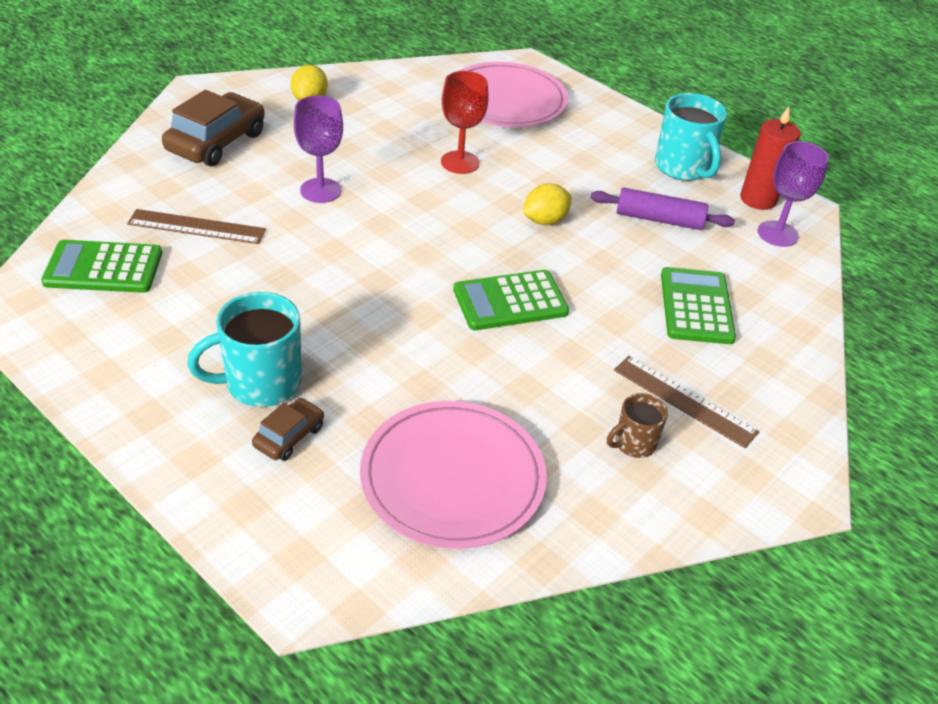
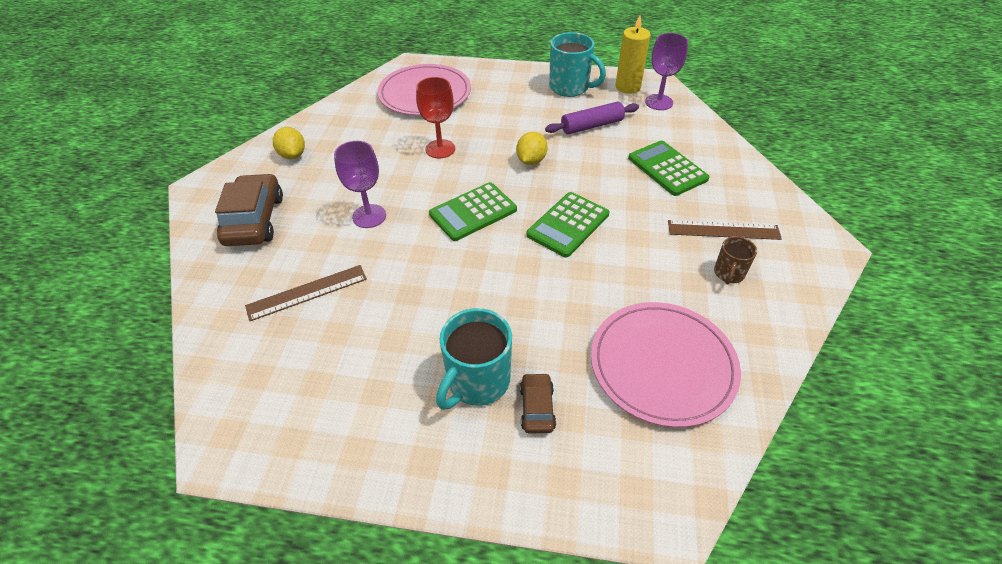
camera: 30 degrees left, 5 degrees up
(103, 268) = (266, 367): green calculator -> green calculator (473, 212)
(758, 199) = (627, 87): red candle -> yellow candle

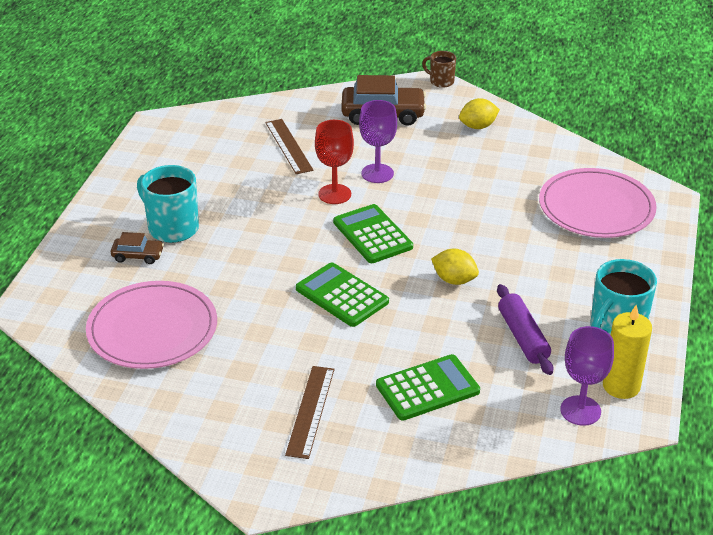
camera: 95 degrees right, 10 degrees down
(440, 149) = (481, 217): red goblet -> red goblet (334, 194)
(728, 274) = (245, 398): brown mug -> brown mug (441, 81)

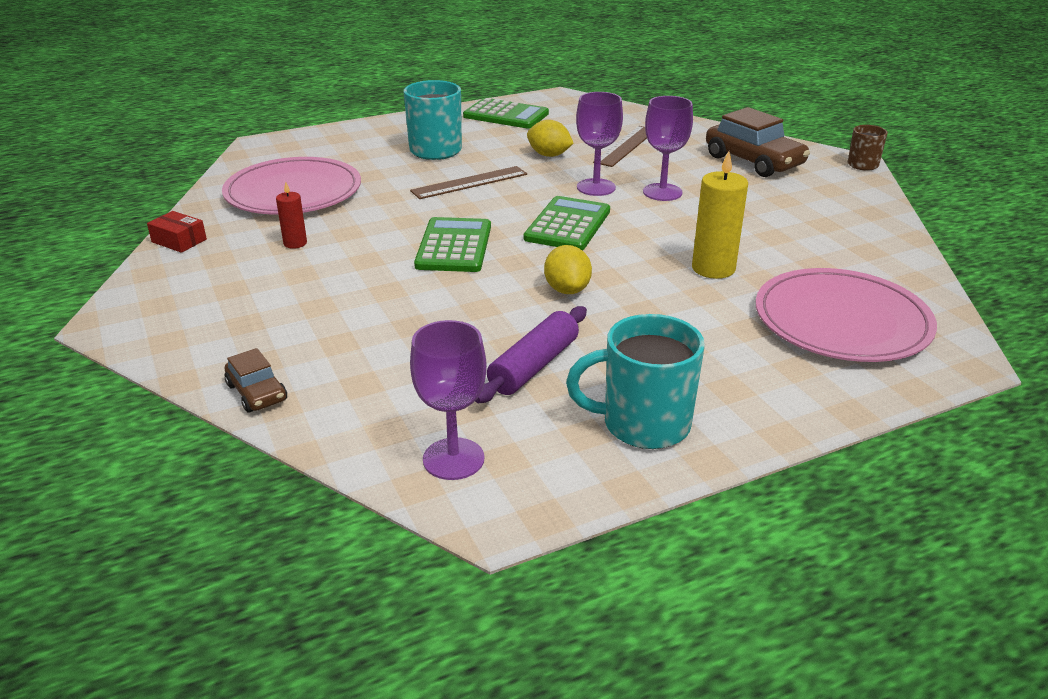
camera: 50 degrees right, 5 degrees down
(138, 255) = (380, 152): brown car -> brown car (257, 392)
(165, 420) = (179, 241): none -> red box
(245, 364) = (295, 243): none -> red candle
(311, 411) = (262, 297): brown ruler -> brown ruler (469, 183)
(334, 194) = (596, 187): red goblet -> purple goblet
(427, 388) = (370, 343): green calculator -> green calculator (506, 115)
(478, 126) = (834, 206): yellow lemon -> yellow lemon (549, 155)
(621, 386) = (539, 472): yellow candle -> yellow candle (713, 268)

